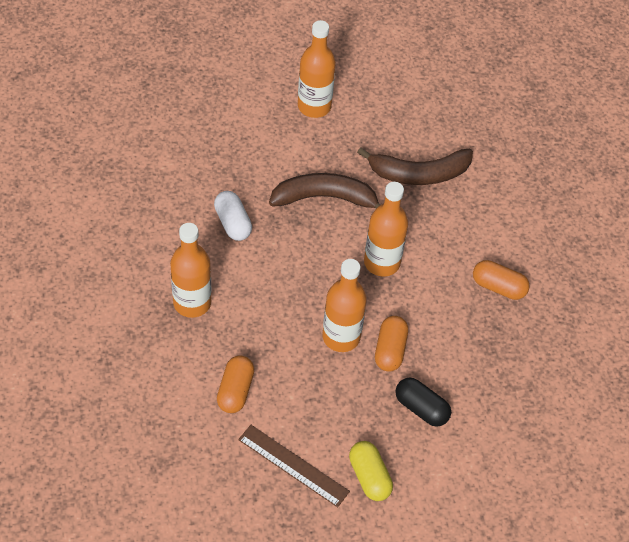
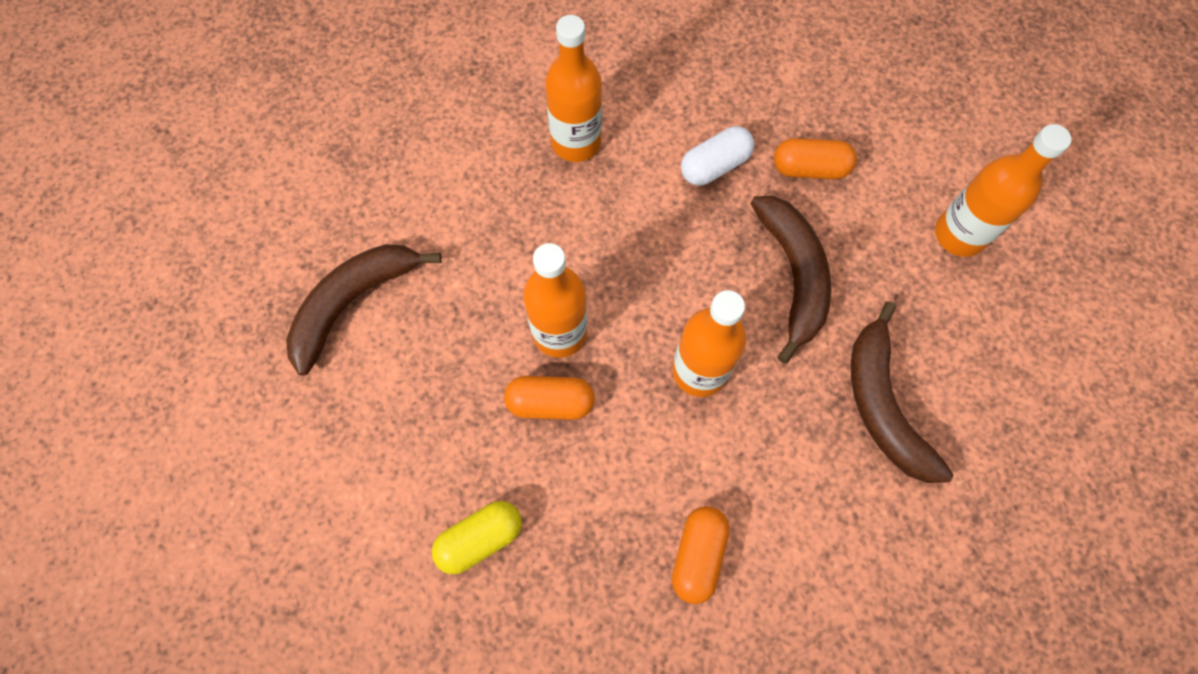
camera: 85 degrees right, 15 degrees up
(235, 391) = (454, 216): orange capsule -> orange capsule (810, 168)
(293, 465) = (353, 302): brown ruler -> brown banana
(369, 477) = (346, 401): yellow capsule -> yellow capsule (480, 538)
(421, 408) = (461, 459): black capsule -> none

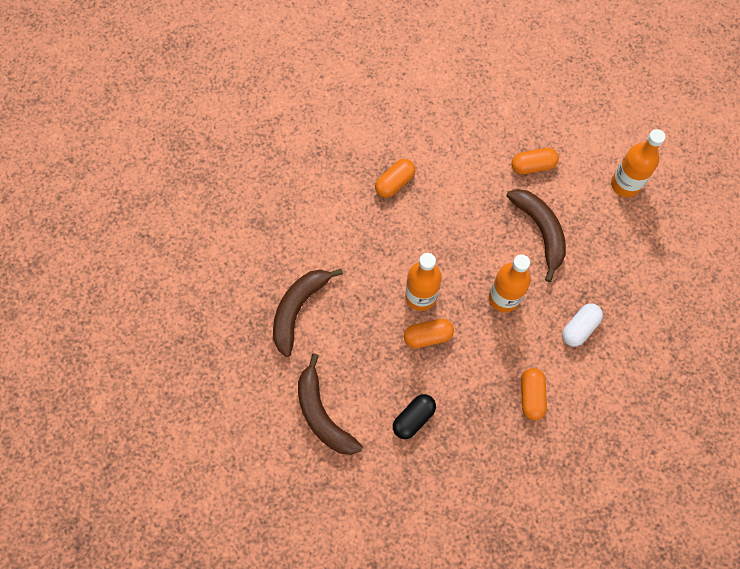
camera: 15 degrees left, 0 degrees up
(480, 538) = (413, 418): yellow capsule -> black capsule
(576, 142) = (394, 183): orange bottle -> orange capsule
(714, 165) = (478, 177): white capsule -> white capsule (579, 328)
(882, 404) = (607, 290): brown banana -> brown banana (322, 414)

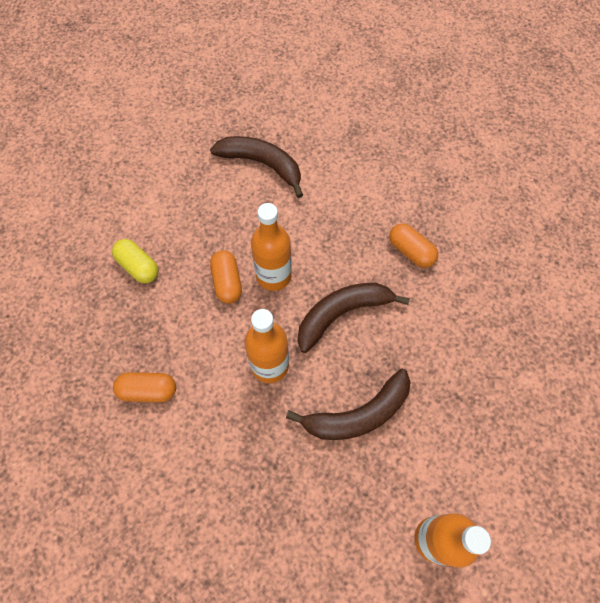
camera: 90 degrees right, 5 degrees down
(322, 414) = (153, 186): brown banana -> brown banana (342, 313)
(413, 418) = (138, 266): black capsule -> yellow capsule
(533, 166) = (449, 410): orange capsule -> none
(579, 328) = (228, 455): white capsule -> none

